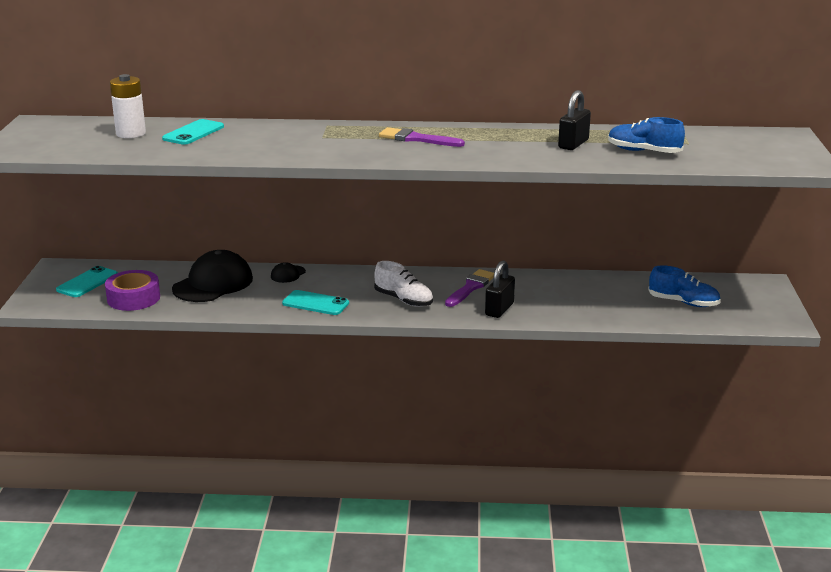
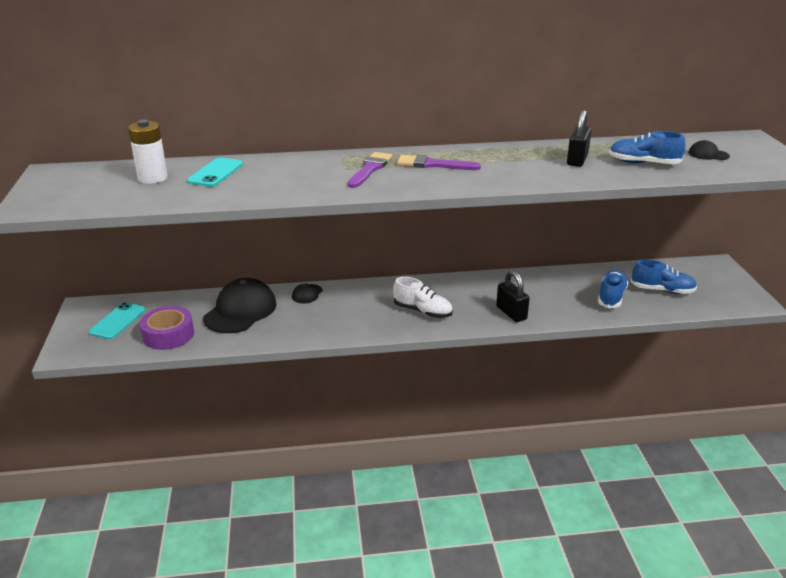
camera: 10 degrees left, 5 degrees up
(315, 303) = (344, 323): turquoise phone -> none
(471, 287) = (476, 292): purple brush -> purple brush (370, 169)
(499, 309) = (511, 313): black padlock -> black padlock turned 45 degrees counterclockwise
(620, 304) = (611, 297): none -> blue shoe
(724, 148) = (708, 154): none -> black cap

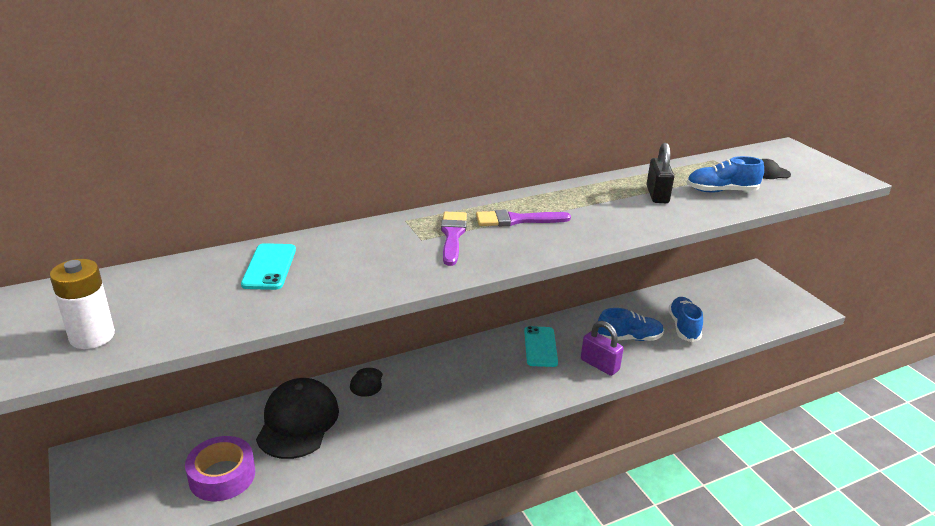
camera: 20 degrees left, 0 degrees up
(118, 321) = (143, 470): turquoise phone -> turquoise phone (540, 347)
(153, 178) = (190, 287): white battery -> white battery (92, 337)
(422, 311) = (508, 381): white shoe -> none
(511, 313) = (599, 365): black padlock -> purple padlock
(662, 290) = (724, 310): blue shoe -> blue shoe (629, 338)

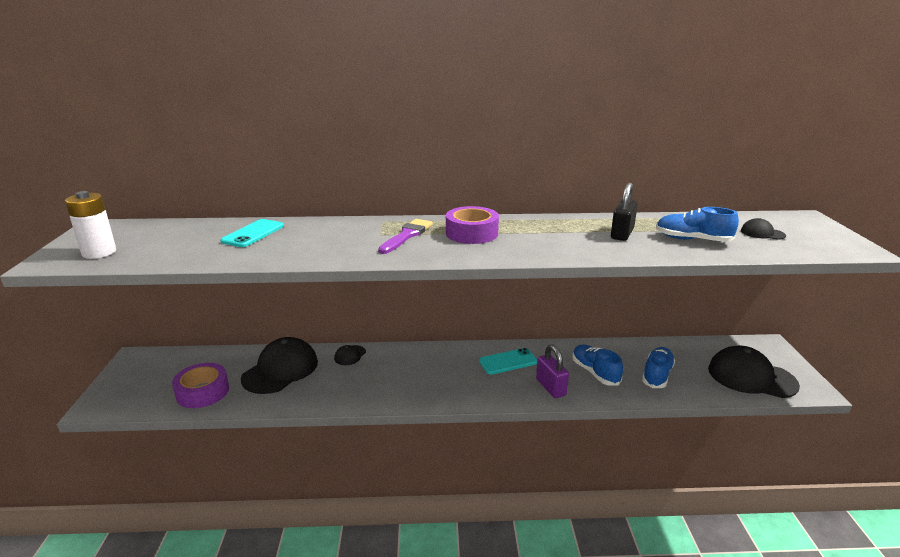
camera: 25 degrees right, 5 degrees down
(517, 220) = (472, 233): purple brush -> purple tape
(540, 347) = (508, 361): turquoise phone -> turquoise phone turned 45 degrees clockwise
(629, 338) = (595, 372): blue shoe -> blue shoe turned 135 degrees counterclockwise
(759, 309) = (751, 377): none -> black cap

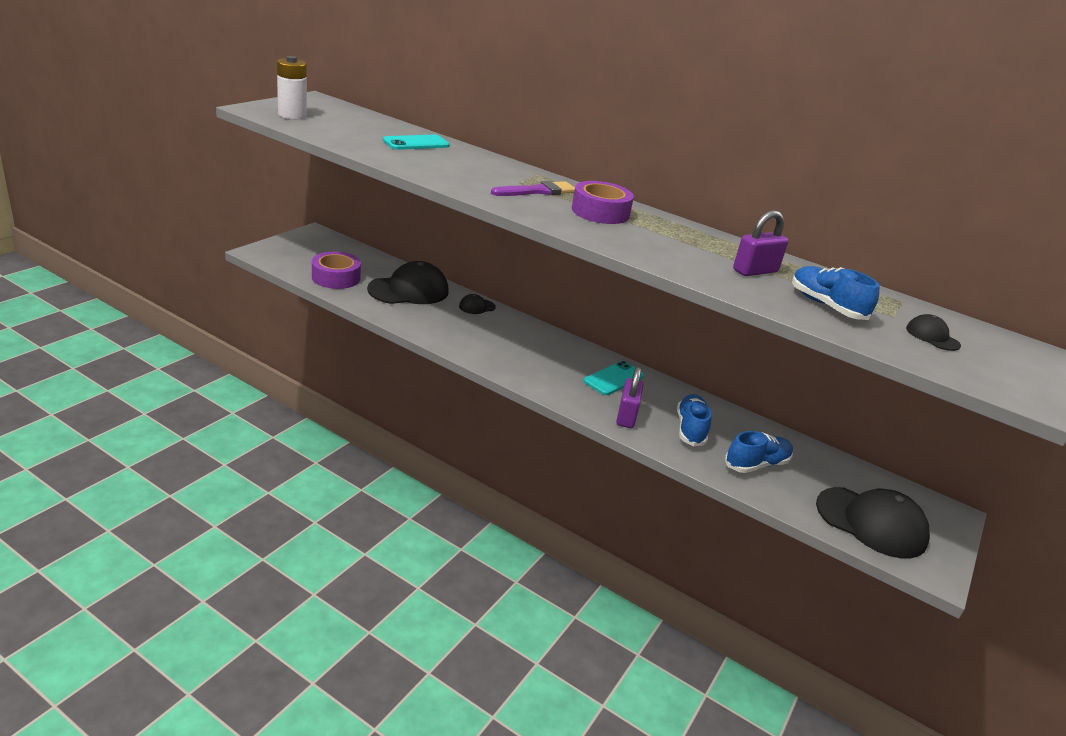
camera: 30 degrees right, 5 degrees up
(508, 361) = (614, 378): turquoise phone -> turquoise phone turned 60 degrees counterclockwise
(622, 234) = (755, 271): black padlock -> purple padlock
(751, 377) = (871, 522): black cap -> black cap turned 150 degrees clockwise

